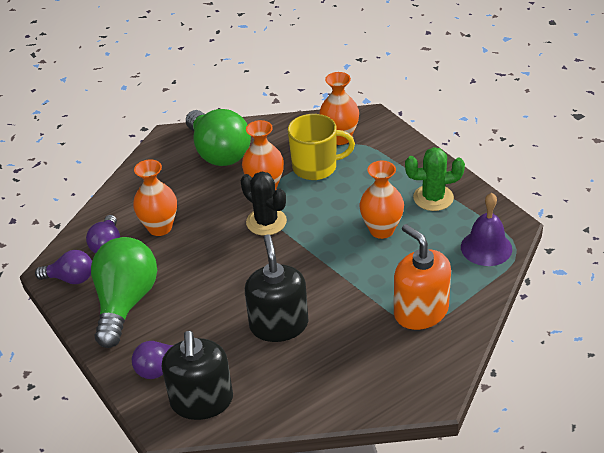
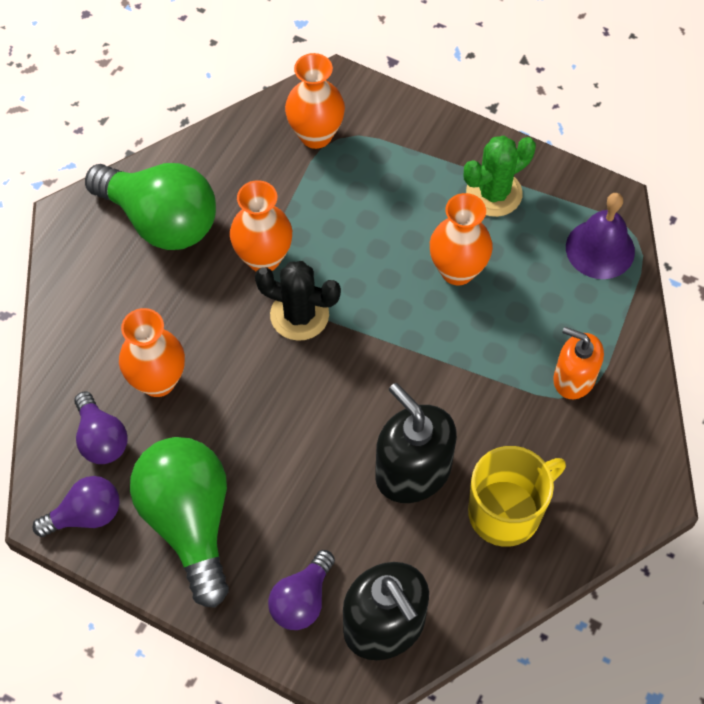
camera: 30 degrees left, 20 degrees up
(316, 167) = (312, 197): yellow mug -> yellow mug (506, 512)
(420, 311) = (574, 378): orange soap dispenser -> orange soap dispenser, size x0.65

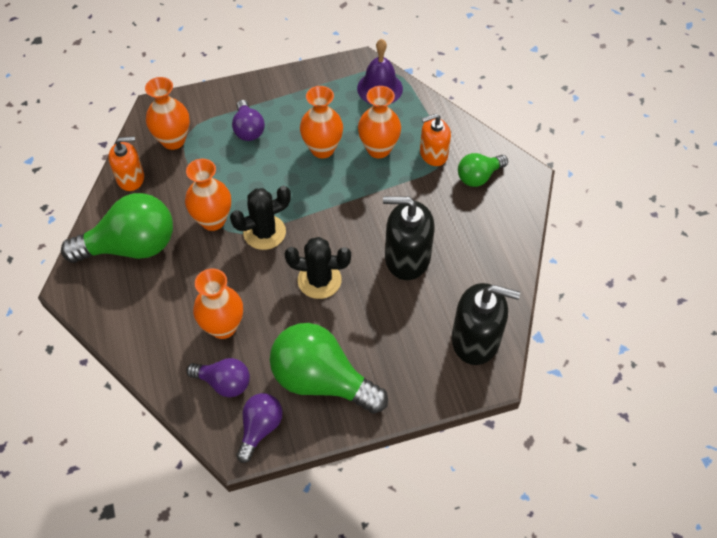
camera: 45 degrees left, 5 degrees down
(233, 145) = (130, 178): none -> orange soap dispenser
(298, 415) = (319, 280): none -> black cactus
(302, 600) = (423, 365): purple light bulb -> purple light bulb (248, 129)
(494, 193) = (300, 101): green cactus -> none
(506, 512) = (471, 238): yellow mug -> none
(518, 321) = (378, 149): none -> orange vase
(595, 449) = (478, 177): none -> green light bulb

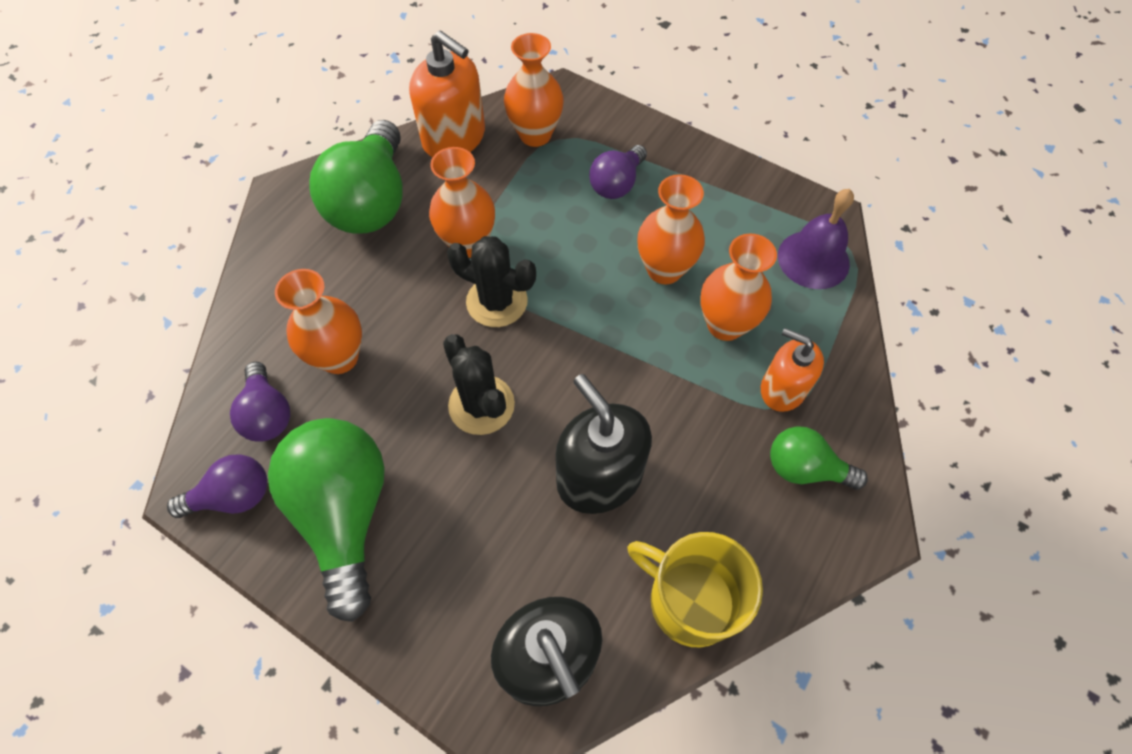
camera: 50 degrees right, 5 degrees up
(130, 178) = (454, 138): orange soap dispenser -> orange soap dispenser, size x1.54
(131, 247) = (372, 202): green light bulb -> green light bulb turned 60 degrees clockwise
(497, 266) = (689, 600): none -> yellow mug

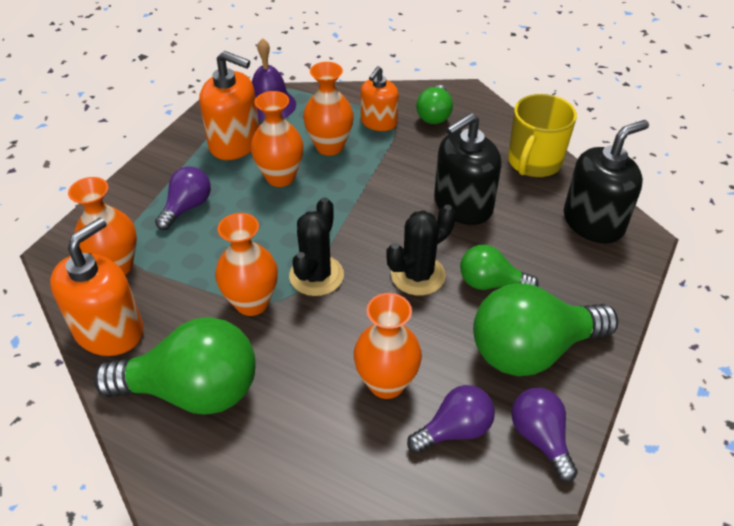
camera: 95 degrees left, 15 degrees down
(455, 487) = (490, 283): none -> green light bulb
(616, 184) = (187, 207): purple light bulb -> purple light bulb turned 90 degrees counterclockwise
(731, 223) = (235, 143): none -> orange soap dispenser

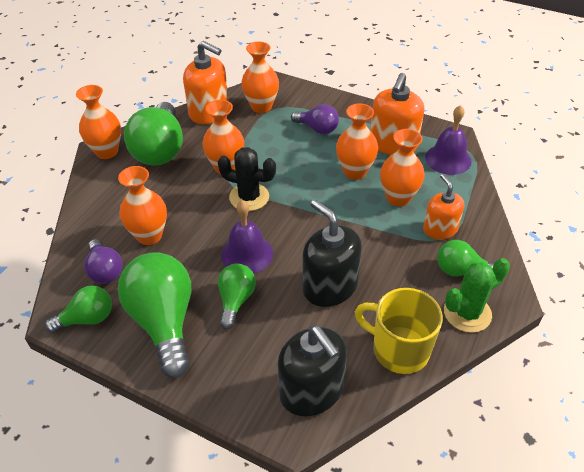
camera: 90 degrees right, 0 degrees up
(181, 473) = (107, 152): none -> orange vase
(378, 122) = (440, 229): orange soap dispenser -> orange soap dispenser turned 45 degrees clockwise
(418, 275) = (247, 254): black cactus -> purple bell
(485, 118) = (467, 313): none -> green cactus
(540, 438) = (87, 319): purple light bulb -> green light bulb

